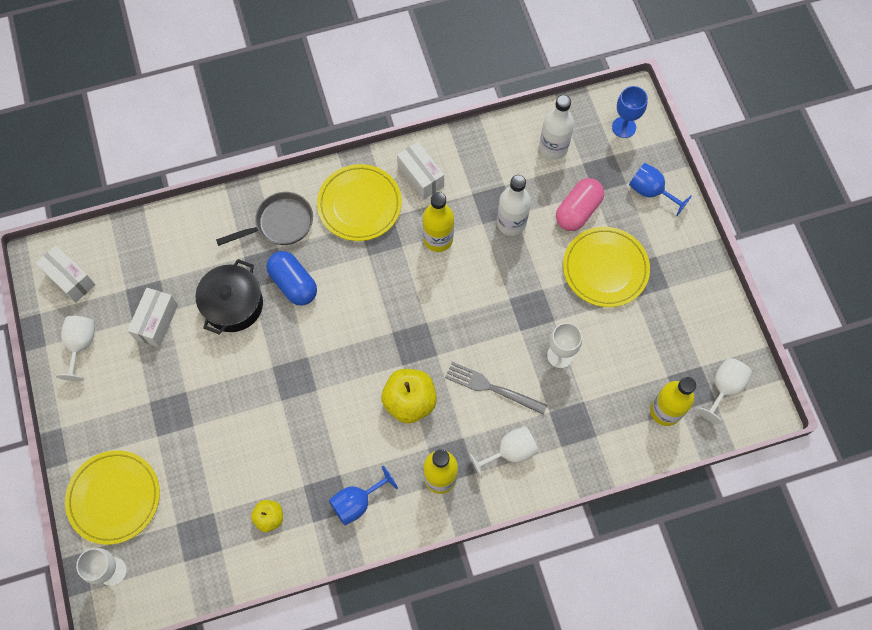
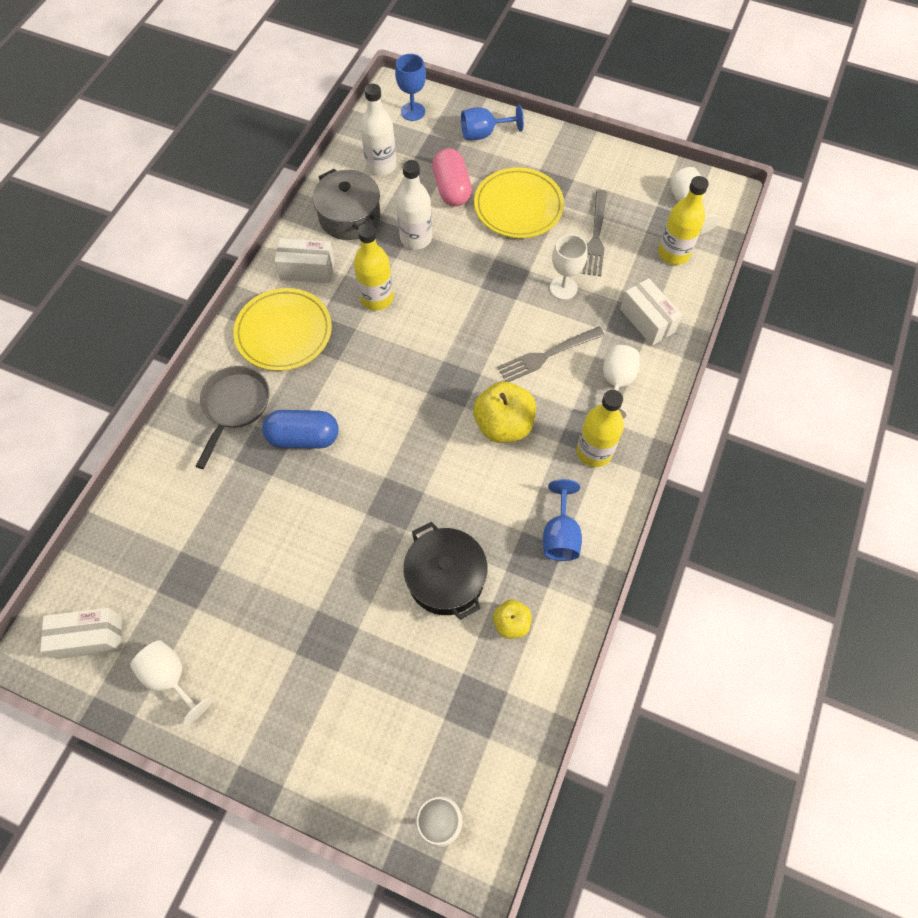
camera: 50 degrees left, 5 degrees down
(114, 498) = (363, 762): yellow plate -> none
(156, 322) = (220, 585): white box -> white box (647, 320)
(233, 305) = (272, 503): black pot -> black pot (446, 578)
(489, 165) = (349, 217): none -> grey pot
(628, 344) = (596, 237): none -> grey fork

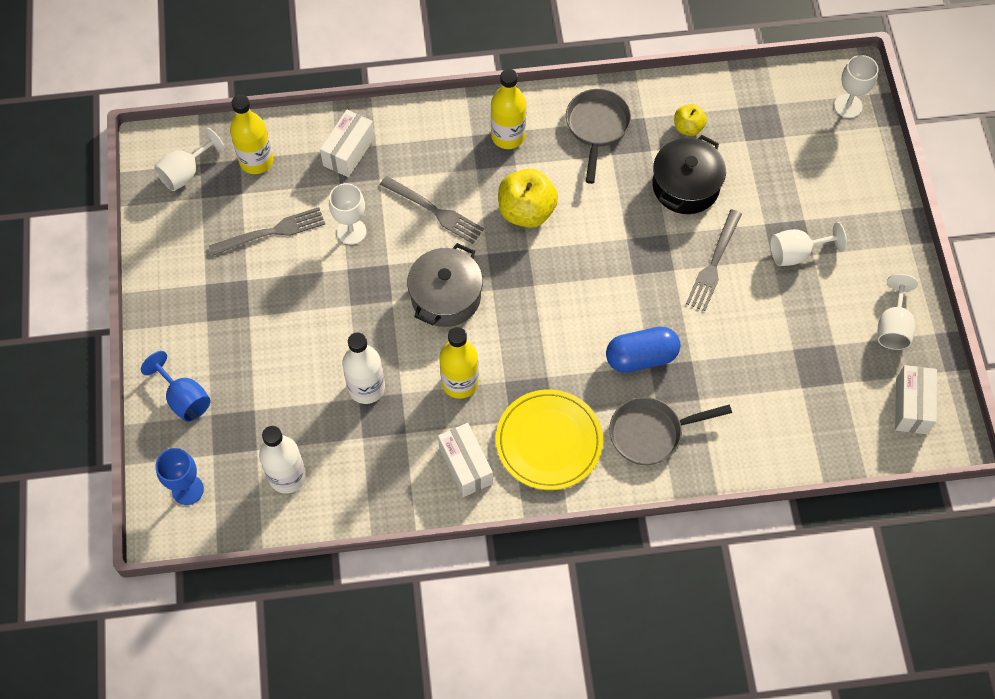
camera: 120 degrees left, 0 degrees up
(89, 637) = (911, 406): white box -> white box turned 45 degrees clockwise
(303, 437) = (641, 357): blue capsule -> blue capsule turned 75 degrees counterclockwise
(348, 552) = (713, 264): none -> grey fork
(349, 217) = (375, 466): grey pot -> grey pot (446, 296)
(452, 189) = (281, 389): pink capsule -> none
(518, 206) = (271, 316): yellow plate -> none
(560, 535) = (597, 127): blue goblet -> grey pan
(616, 382) = (430, 148): white goblet -> white goblet (796, 253)

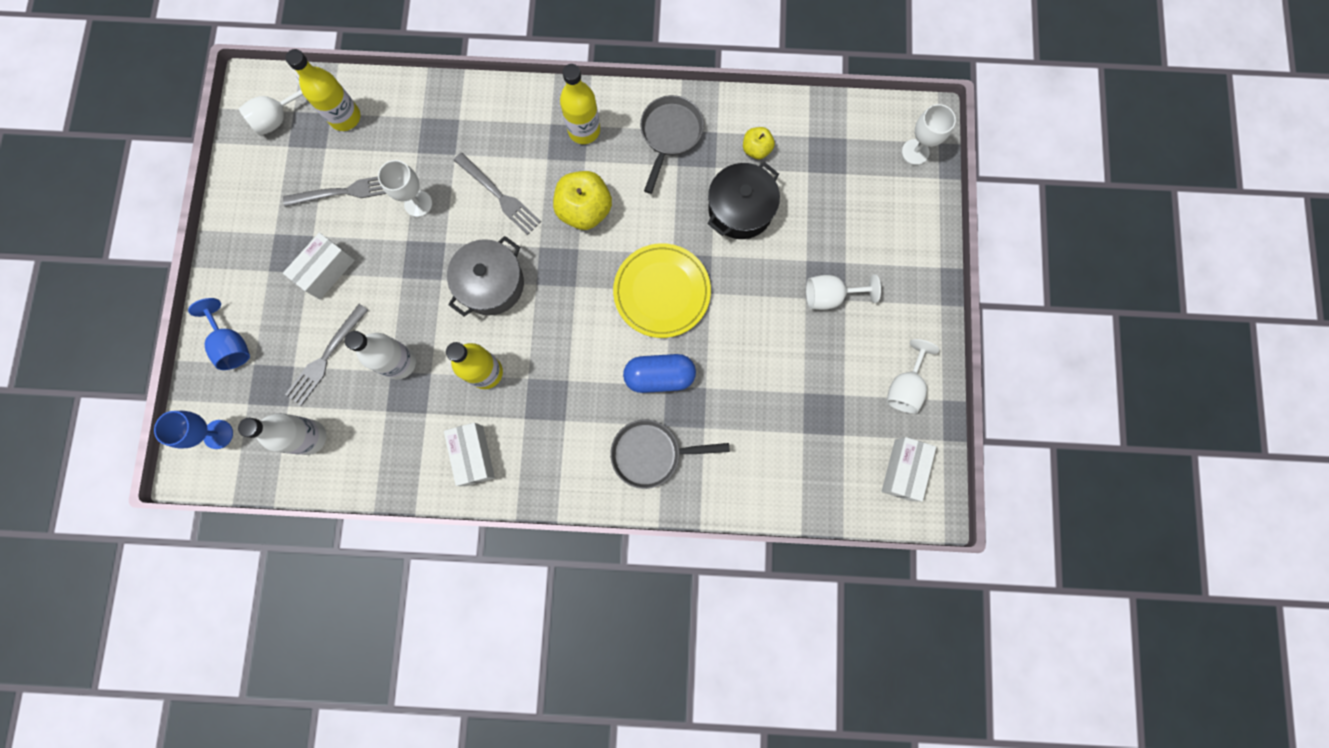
camera: 10 degrees right, 15 degrees up
(349, 151) = (432, 122): white box -> white box (327, 271)
(549, 441) = (555, 445): yellow plate -> yellow plate (662, 292)
(713, 264) = (749, 294): grey fork -> grey fork (325, 358)

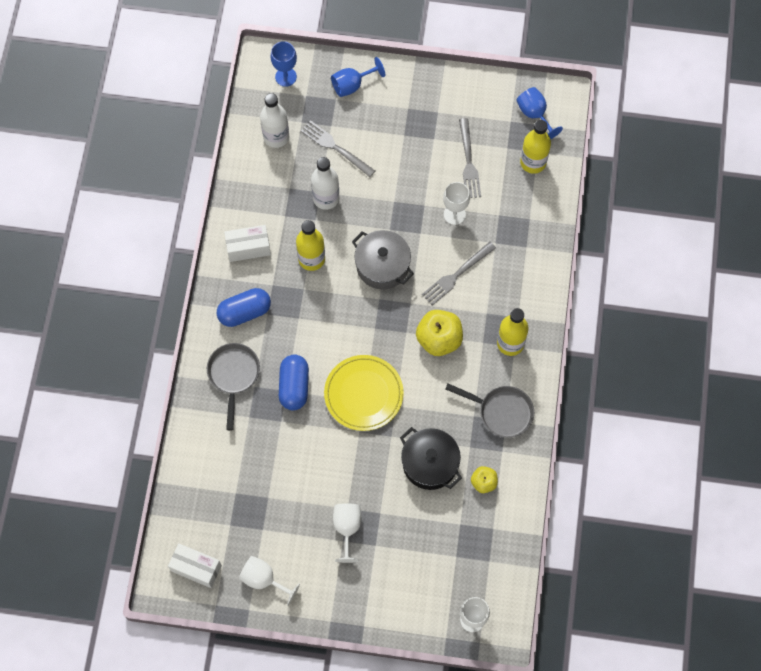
camera: 95 degrees right, 10 degrees down
(278, 119) = (534, 114): white goblet -> blue goblet
(327, 271) = (404, 148): white box -> none
(564, 450) = (244, 312): none -> blue capsule

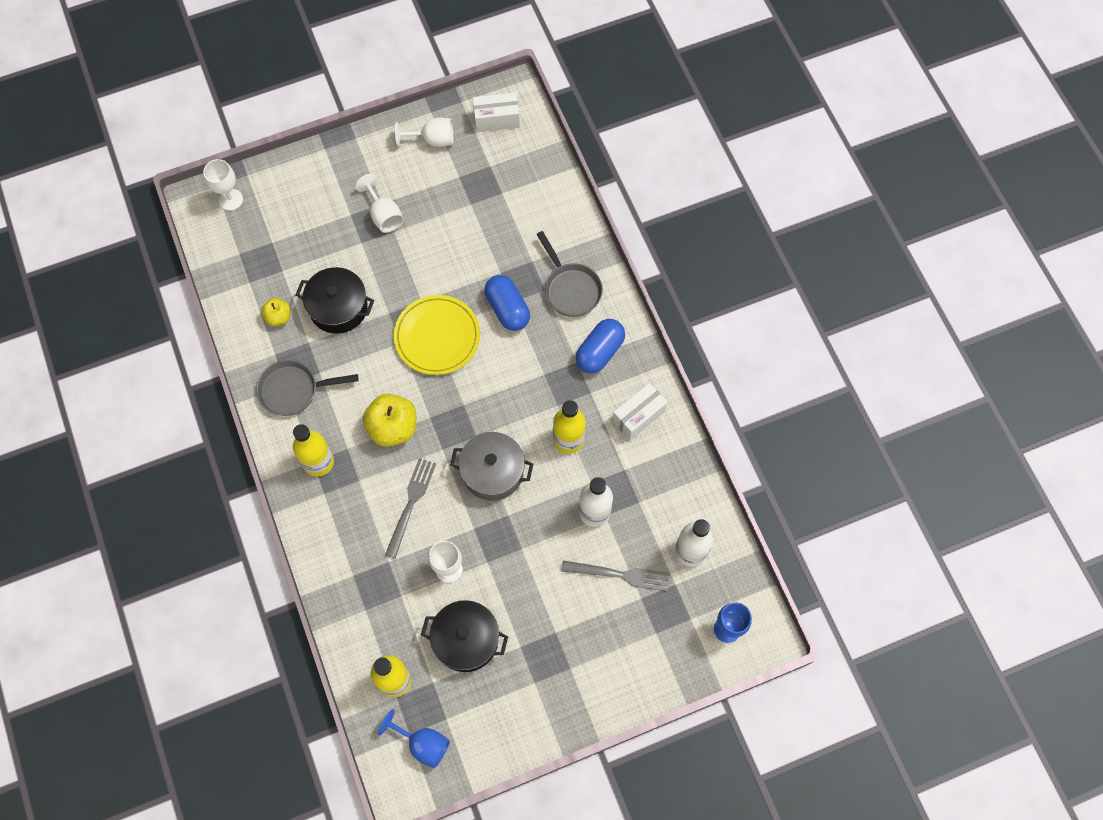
camera: 150 degrees right, 0 degrees up
(352, 85) = (648, 661): blue goblet -> none
(469, 162) = (466, 640): grey fork -> black pot

